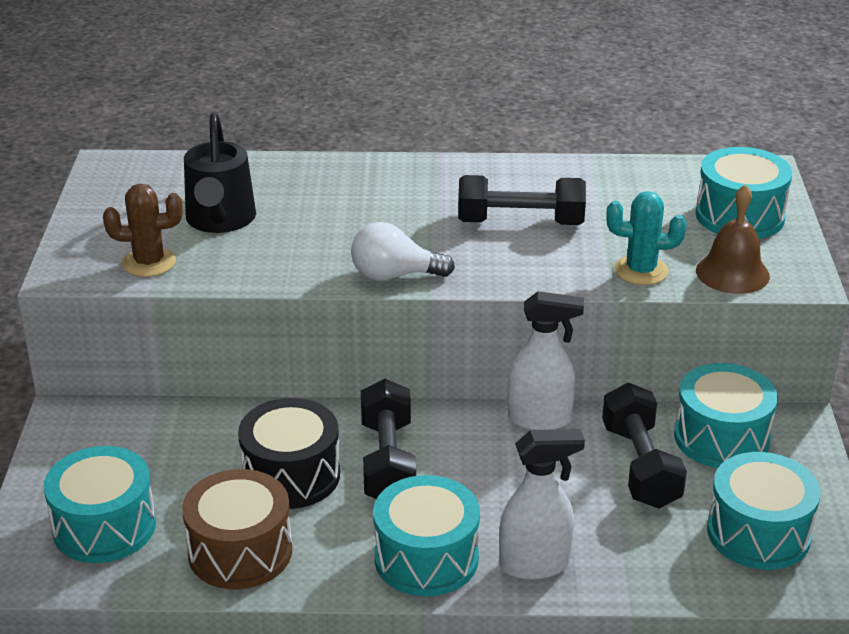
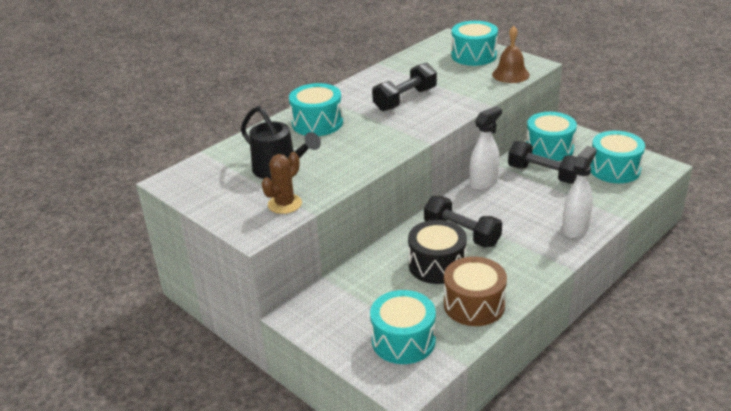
camera: 45 degrees left, 0 degrees up
(394, 275) = (400, 145): white light bulb -> none
(426, 558) = (539, 254): turquoise drum -> turquoise drum (317, 123)
(641, 271) = (481, 91): turquoise cactus -> none

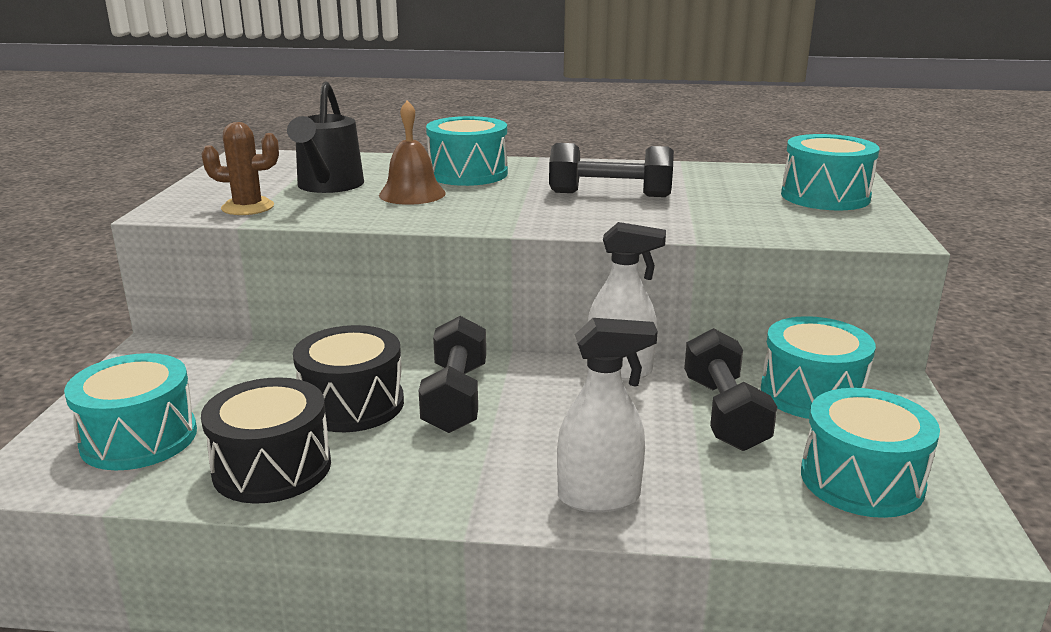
camera: 50 degrees right, 10 degrees down
(474, 305) = (272, 468): brown drum -> black drum
(510, 74) = (822, 230): brown bell -> brown bell (412, 194)

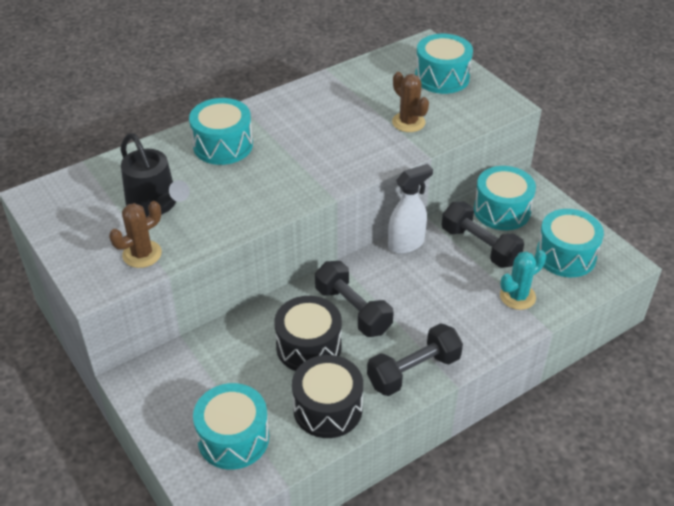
camera: 40 degrees left, 20 degrees up
(412, 194) = (222, 186): brown bell -> none
(600, 497) = (484, 329): white spray bottle -> none
(610, 195) = (334, 129): black dumbbell -> black dumbbell (413, 371)
(708, 488) = (517, 296): none -> turquoise cactus
(715, 213) = (408, 122): none -> brown cactus

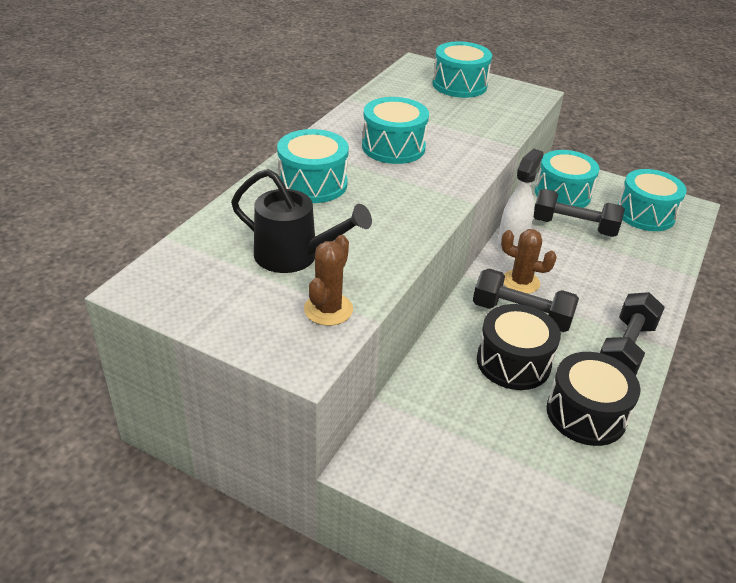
camera: 30 degrees left, 5 degrees down
(233, 438) = (526, 482): turquoise drum -> turquoise drum (393, 147)
(408, 122) = (469, 124): brown cactus -> brown cactus (520, 282)
(517, 296) = (643, 257): turquoise cactus -> none

